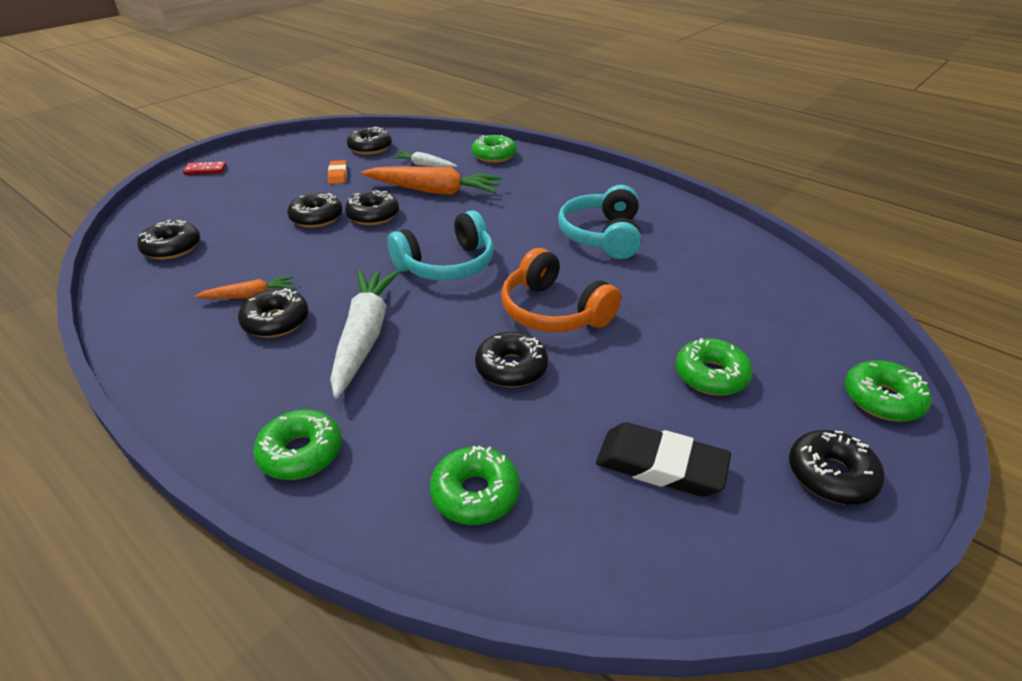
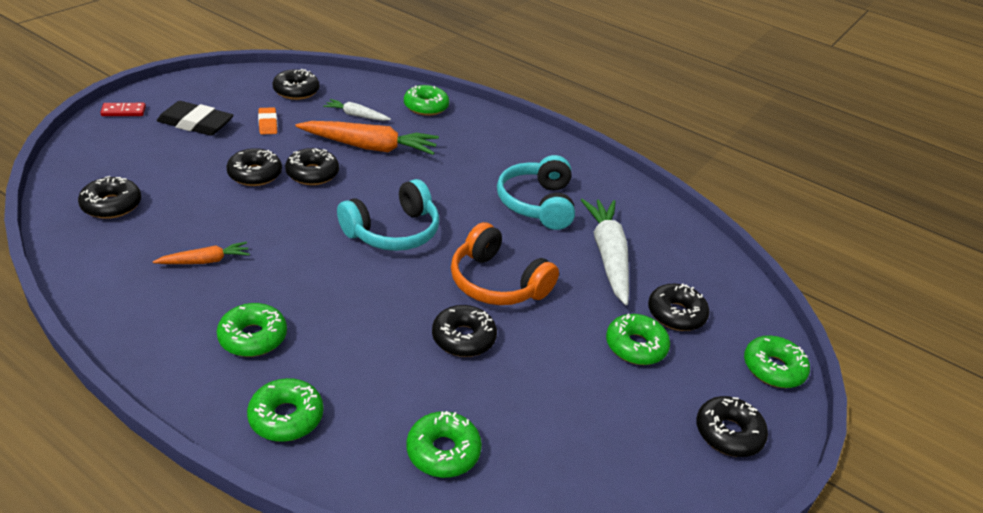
camera: 10 degrees left, 0 degrees up
(276, 321) = (237, 289): black donut -> black donut (676, 314)
(282, 369) = (253, 337): none -> green donut
(364, 336) = (325, 305): white carrot -> white carrot (608, 256)
(660, 465) = (594, 426): black eraser -> black eraser (195, 123)

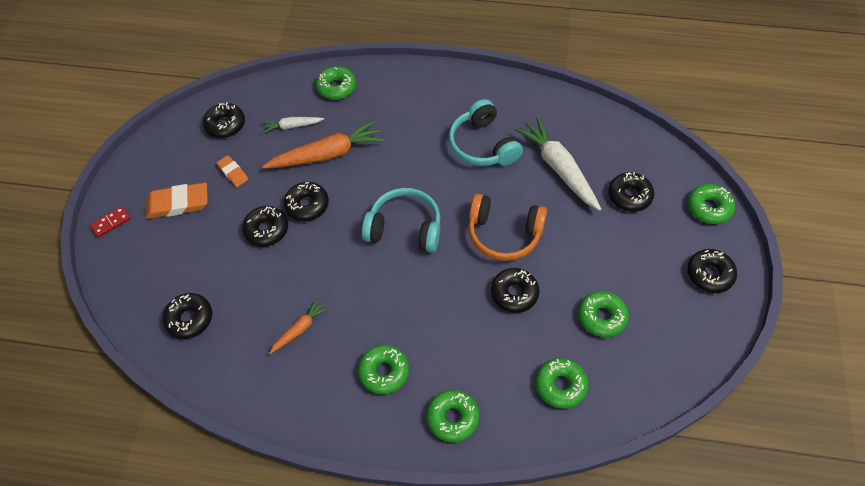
camera: 20 degrees left, 20 degrees up
(195, 123) = (178, 203): black eraser -> orange eraser
(393, 231) = (405, 228): turquoise headphones -> turquoise headphones turned 105 degrees counterclockwise
(635, 346) = (620, 238): green donut -> green donut (602, 317)

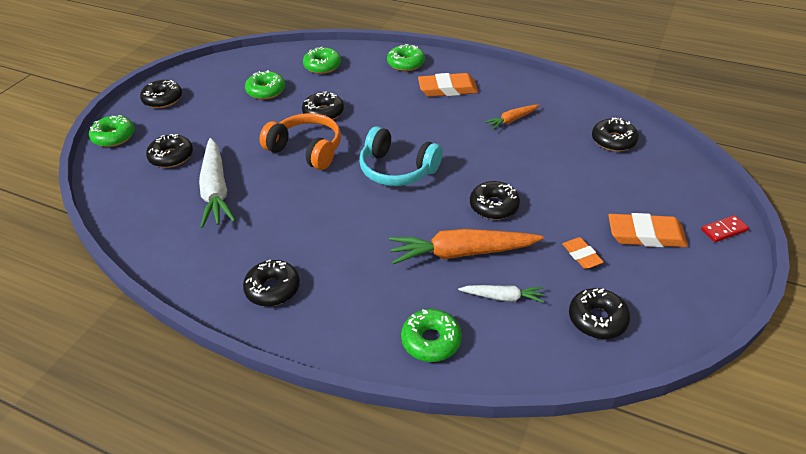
camera: 165 degrees left, 15 degrees down
(266, 230) = (540, 192): black donut -> black donut (273, 289)
(384, 372) = (447, 89): green donut -> orange eraser
(483, 145) = (278, 227): turquoise headphones -> none

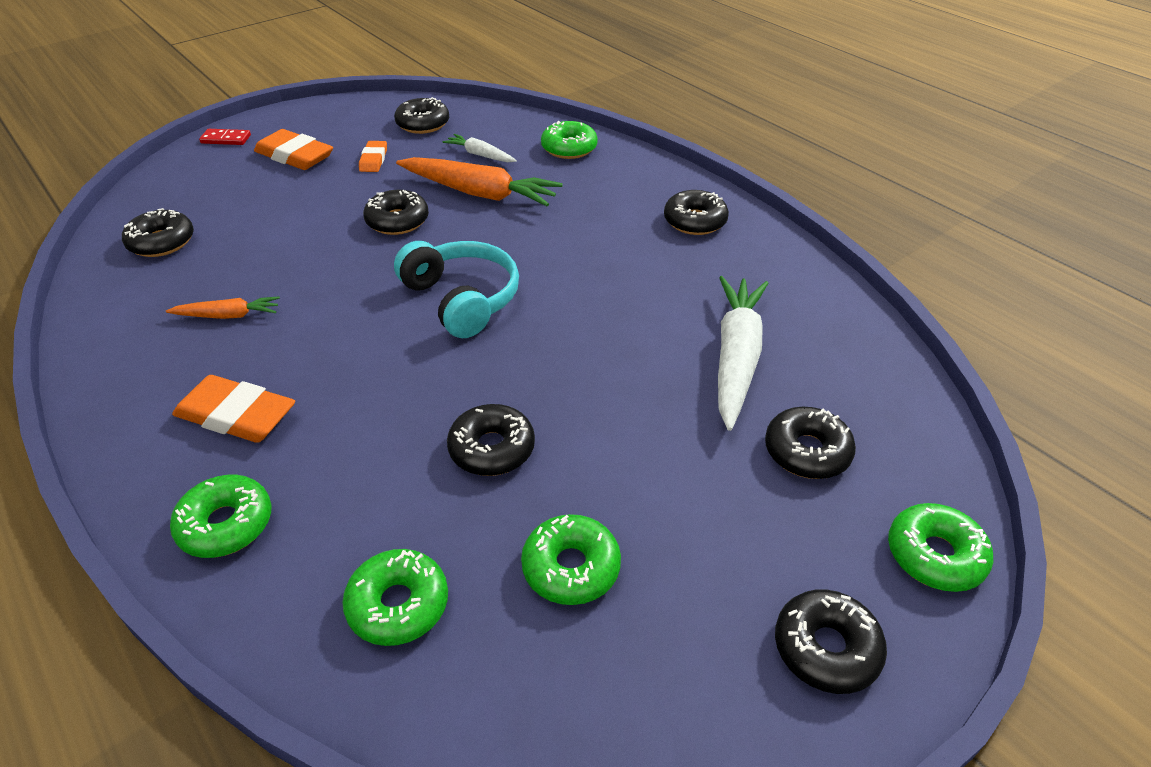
camera: 155 degrees left, 0 degrees up
(306, 150) = (567, 378): orange headphones -> none

